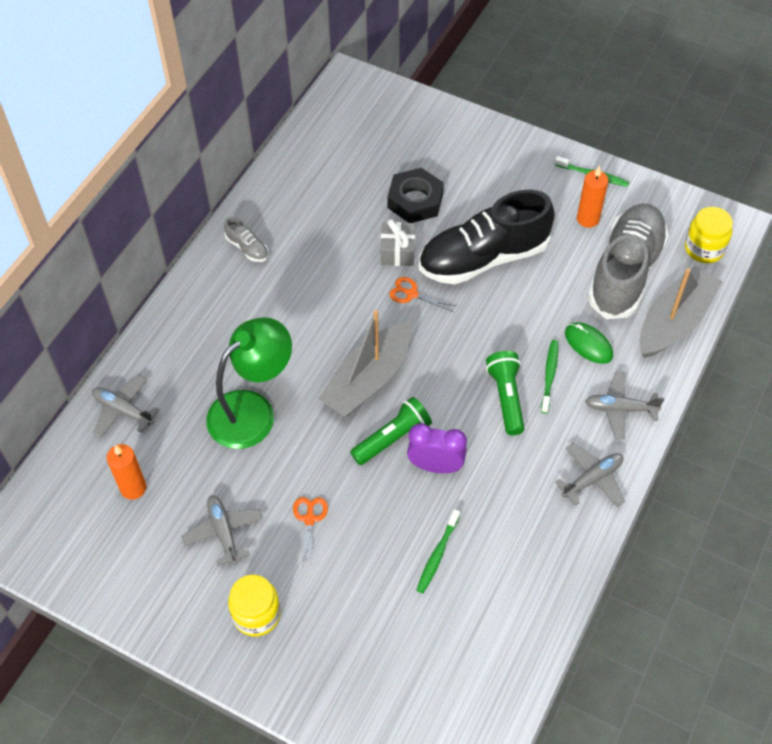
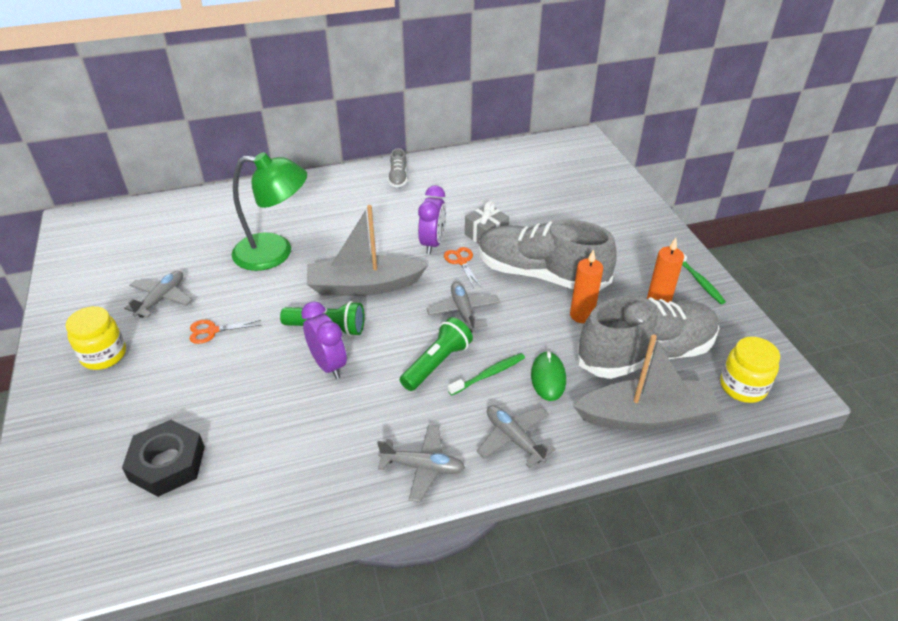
camera: 45 degrees right, 15 degrees down
(123, 410) = (215, 206): grey plane -> grey plane (463, 312)
(133, 488) = (159, 243): orange candle -> orange candle (581, 315)
(310, 519) = (212, 331): orange scissors -> orange scissors turned 150 degrees counterclockwise
(367, 294) = (432, 243): none -> purple clock
(415, 200) = (538, 217): black nut -> black nut (167, 463)
(437, 555) = (246, 418): green toothbrush -> none
(483, 258) = (541, 274): black shoe -> grey shoe

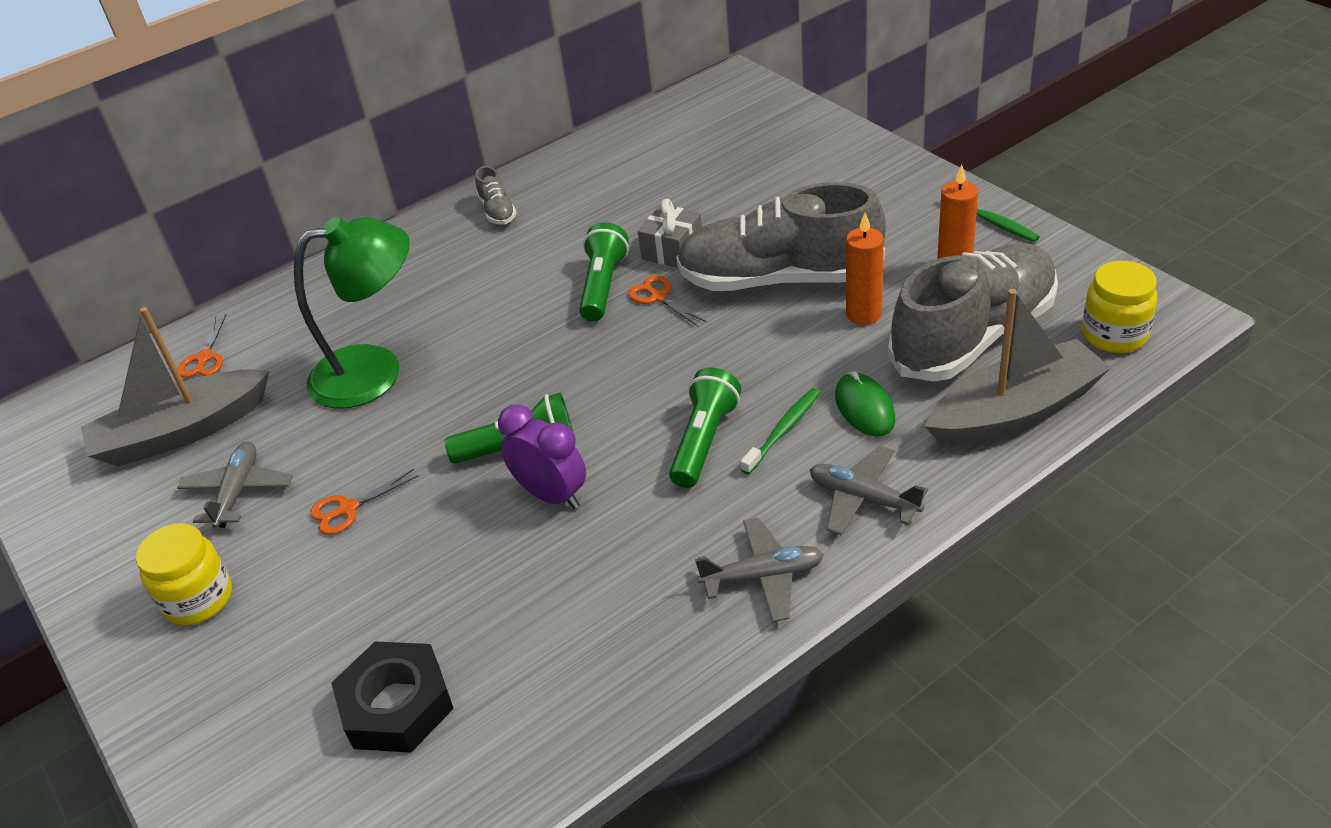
camera: 15 degrees left, 0 degrees up
(191, 214) = (204, 358): none -> orange scissors
(364, 286) = (537, 374): grey boat -> grey boat (182, 432)
(432, 243) = (603, 286): purple clock -> green flashlight
(463, 312) = (701, 362): grey plane -> none

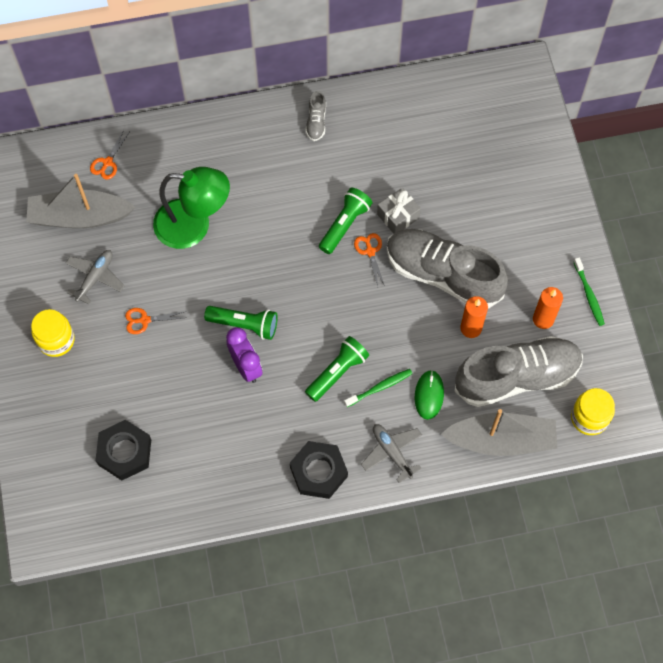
camera: 20 degrees right, 25 degrees up
(763, 577) = (318, 472): grey plane -> black nut

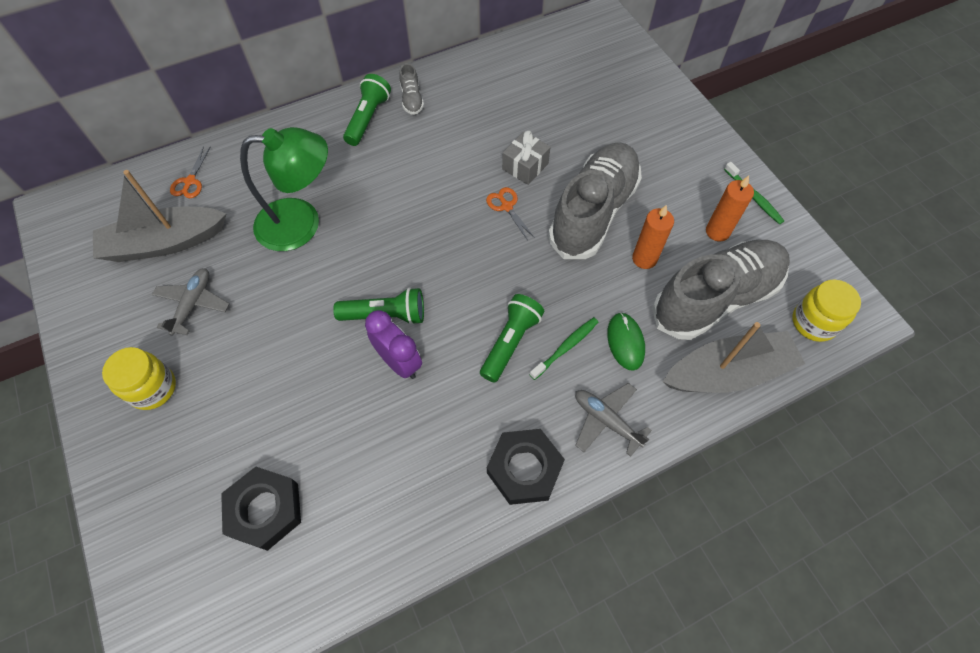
camera: 15 degrees left, 5 degrees down
(144, 320) = (262, 338): orange scissors -> none
(344, 224) = (470, 186): green flashlight -> green flashlight (368, 118)
(443, 275) = (593, 212): grey shoe -> grey shoe turned 105 degrees clockwise

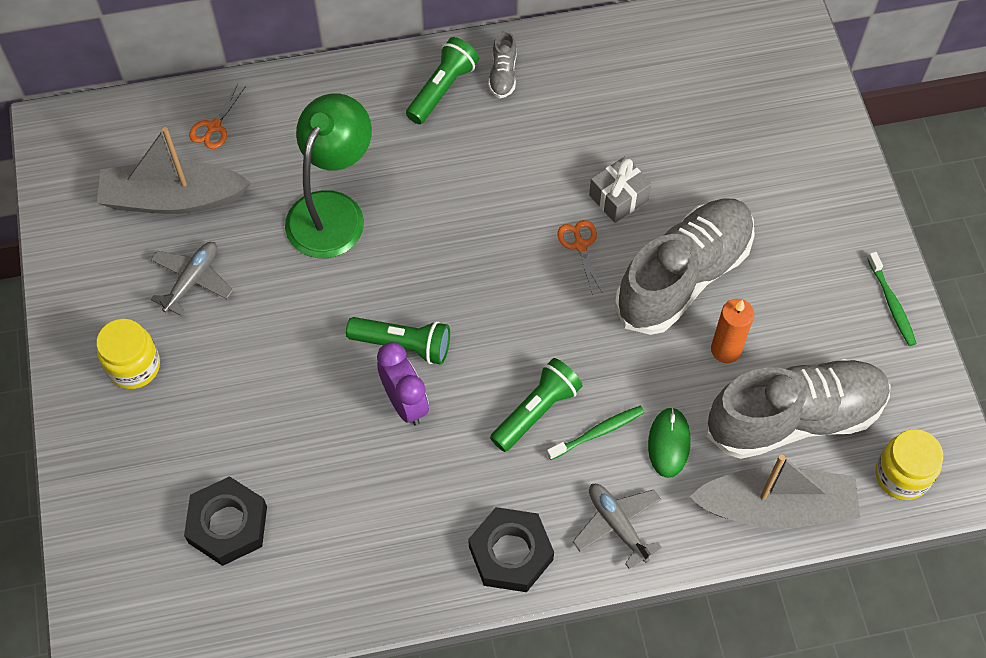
camera: 15 degrees right, 0 degrees up
(302, 223) = (333, 210): green lamp -> green lamp turned 75 degrees counterclockwise
(717, 231) = (828, 337): orange candle -> none

